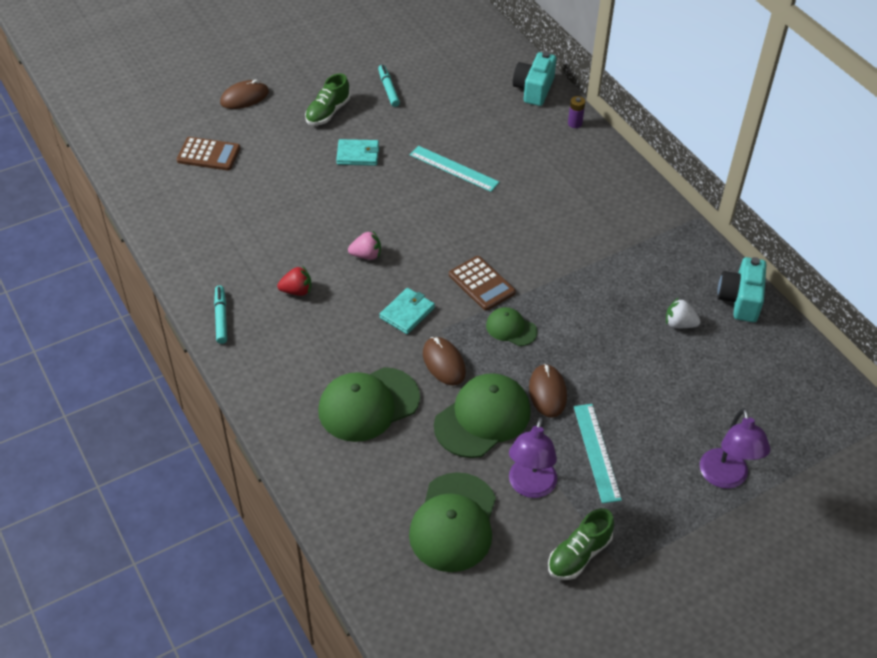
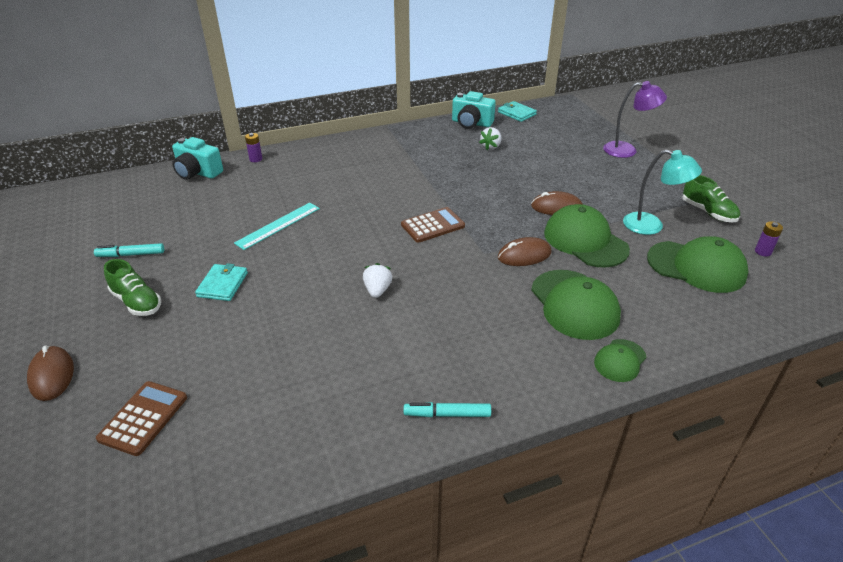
camera: 80 degrees left, 10 degrees down
(297, 291) = (416, 345): red strawberry -> none
(366, 255) = (377, 290): pink strawberry -> white strawberry
(407, 313) = (461, 270): turquoise wallet -> turquoise wallet (516, 113)
(499, 600) = (762, 252): none -> purple battery
(511, 328) = (487, 216): green cap -> green cap (620, 360)
(530, 487) = (651, 226): purple lamp -> turquoise lamp
(596, 452) = (613, 194): turquoise ruler -> none

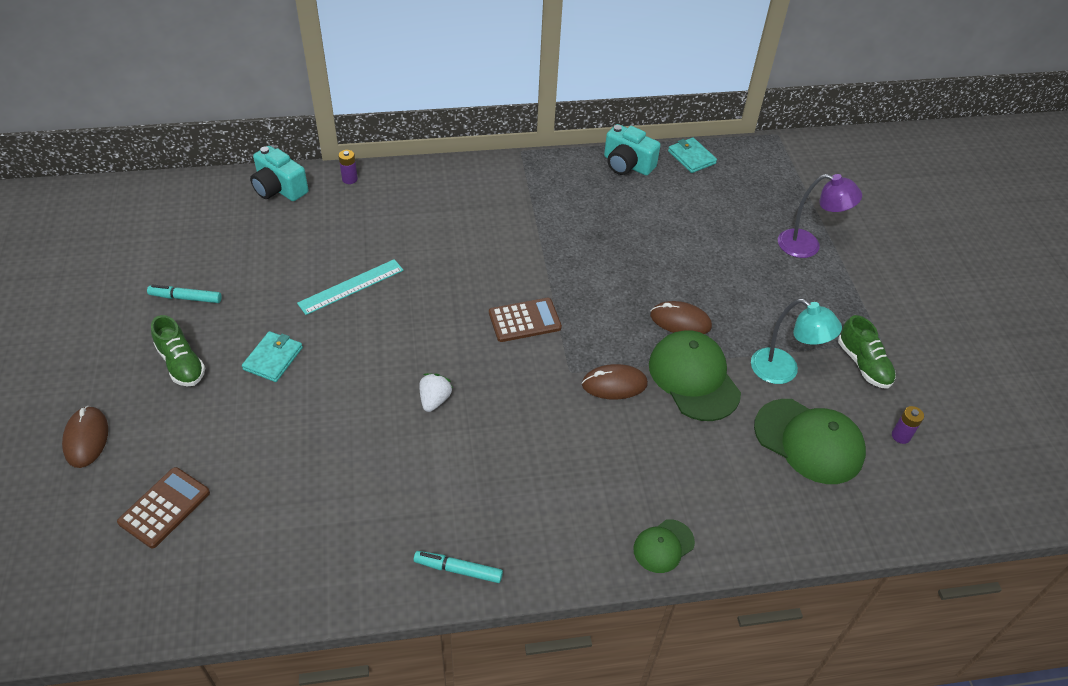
camera: 10 degrees right, 10 degrees up
(491, 146) = (637, 209): white strawberry -> none
(574, 304) = (644, 463): green cap -> none

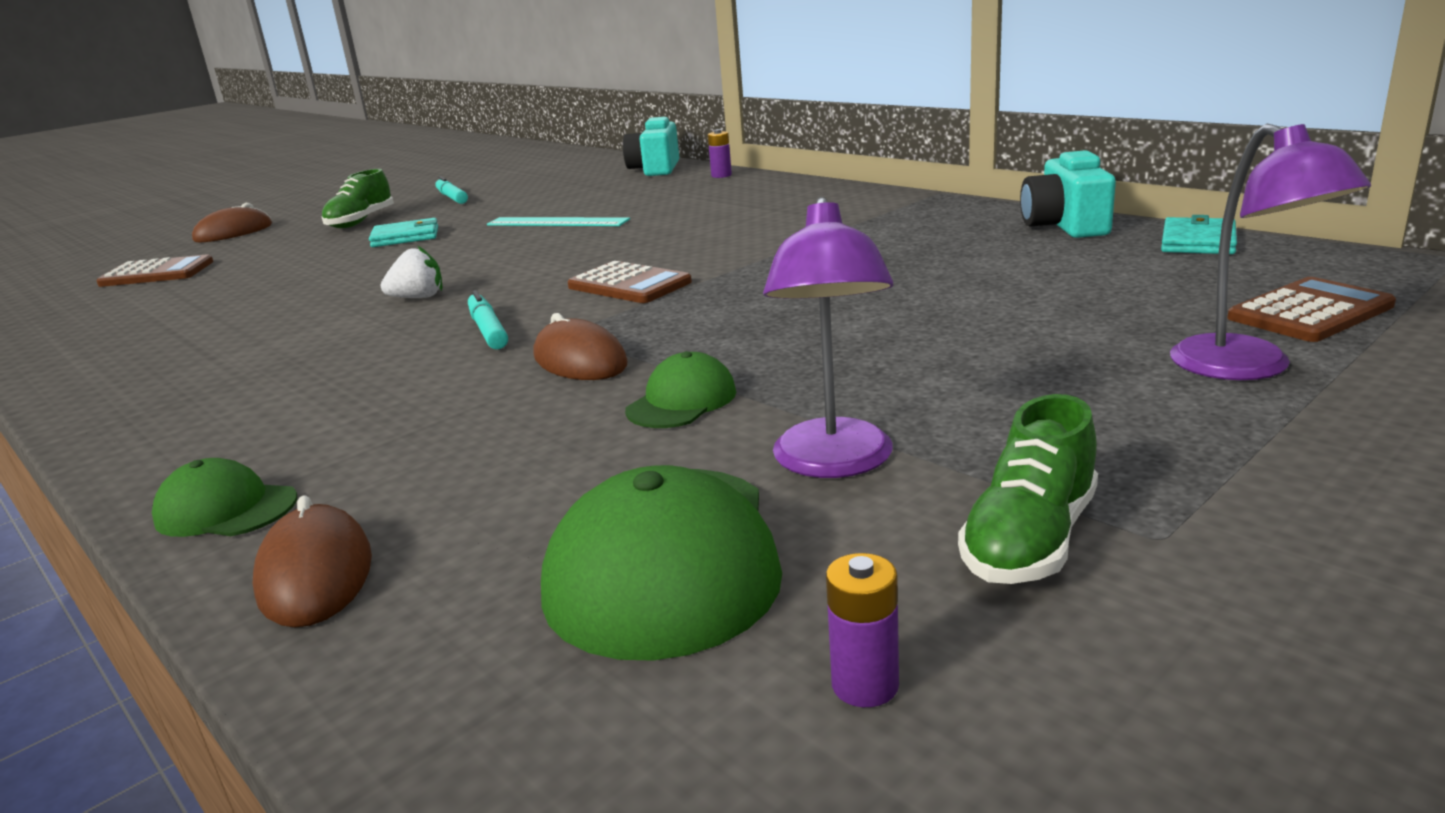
camera: 60 degrees right, 25 degrees down
(458, 569) = (110, 397): turquoise marker -> turquoise marker (488, 330)
(680, 321) = (802, 351): brown mouse -> brown mouse (315, 574)
(693, 378) = (682, 401): green cap -> green cap, size x0.53
(783, 198) = (1310, 312): none -> brown calculator
(783, 371) = (834, 463): turquoise lamp -> purple lamp

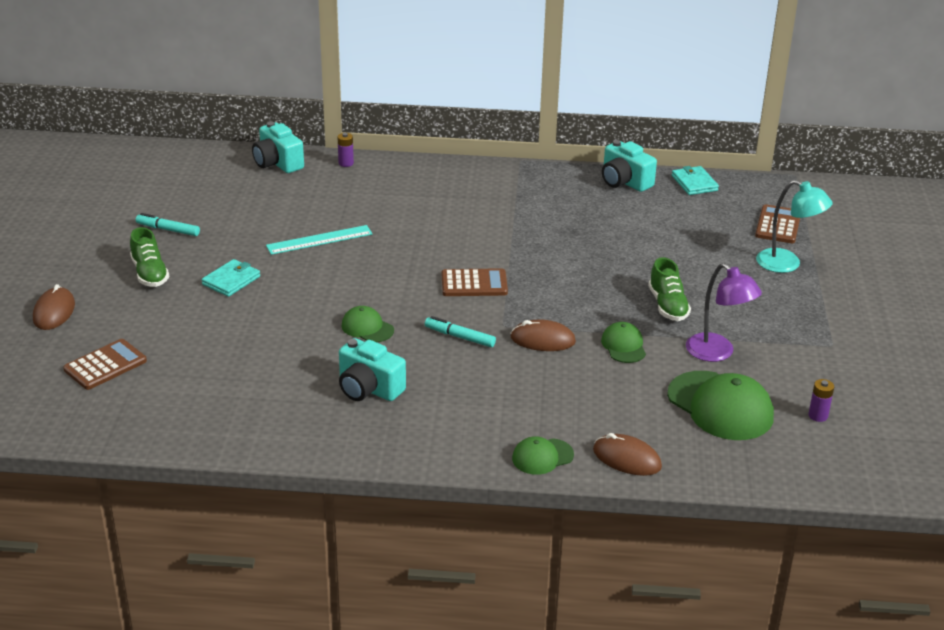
camera: 45 degrees left, 10 degrees up
(273, 352) = (368, 388): none -> turquoise camera
(418, 297) = (367, 328): white strawberry -> green cap
(1030, 540) = (804, 359): green shoe -> green shoe (667, 306)
(1246, 368) = (787, 264): purple lamp -> turquoise lamp

